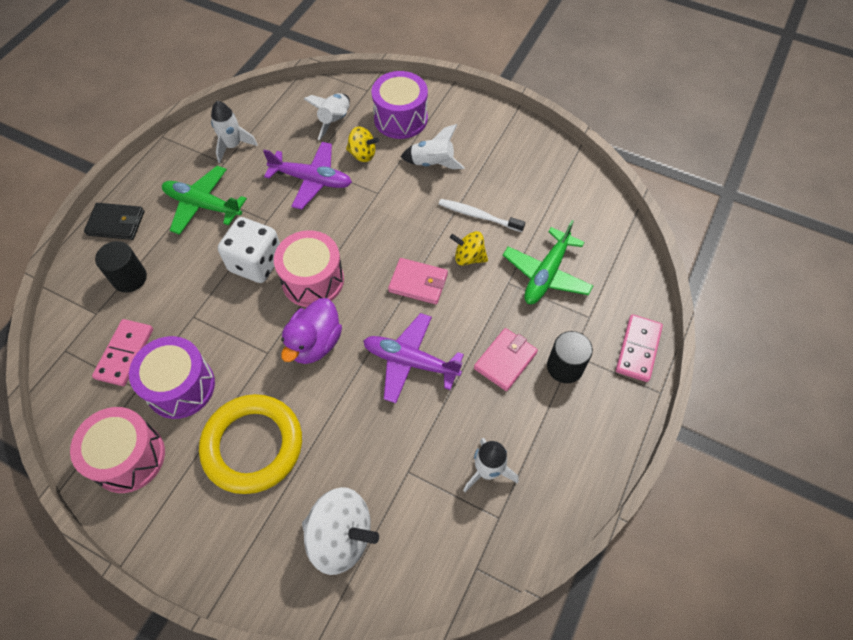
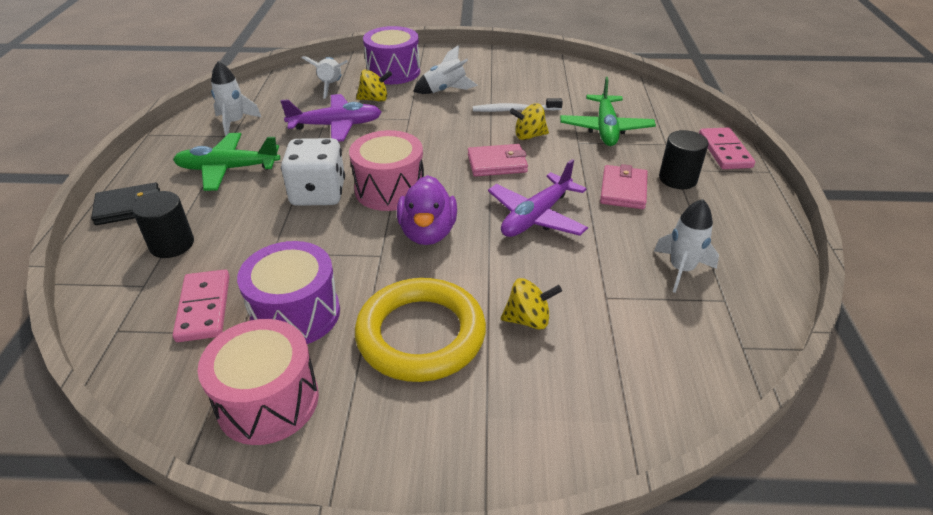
camera: 25 degrees left, 20 degrees down
(335, 467) = (528, 320): none -> yellow spinning top
(341, 537) = (584, 376): white spinning top -> none
(410, 361) = (536, 217): purple plane -> purple plane turned 45 degrees counterclockwise

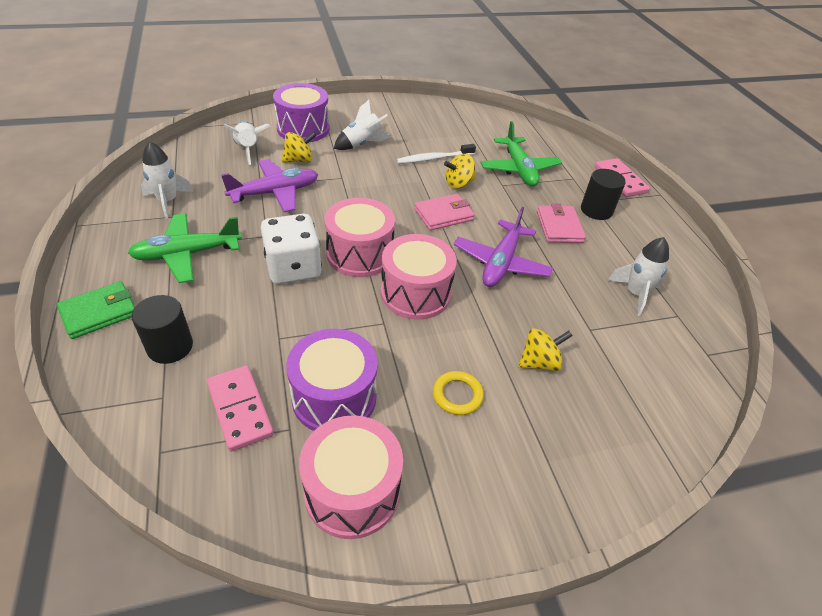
camera: 20 degrees left, 5 degrees up
(128, 207) = (99, 312): black wallet -> green wallet
(421, 335) = (457, 395): yellow ring -> yellow ring, size x0.43
(428, 233) = (415, 293): purple duck -> pink drum

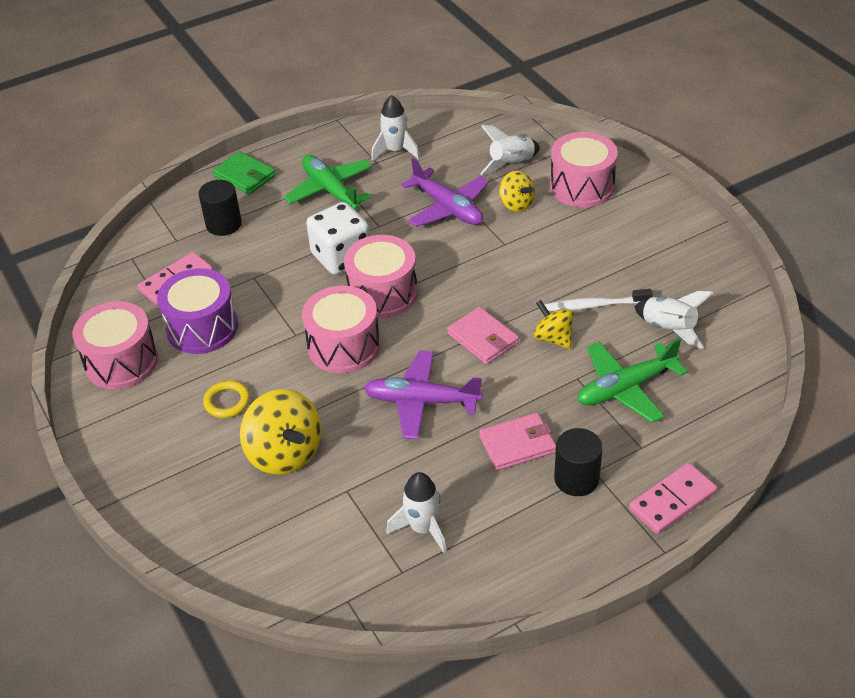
camera: 80 degrees right, 0 degrees up
(303, 129) = (582, 186): purple drum -> pink drum
(362, 144) = (583, 239): white rocket -> white rocket (669, 328)
(434, 158) = (594, 305): white toothbrush -> white toothbrush turned 60 degrees counterclockwise
(539, 362) = (285, 453): yellow spinning top -> yellow spinning top, size x1.71

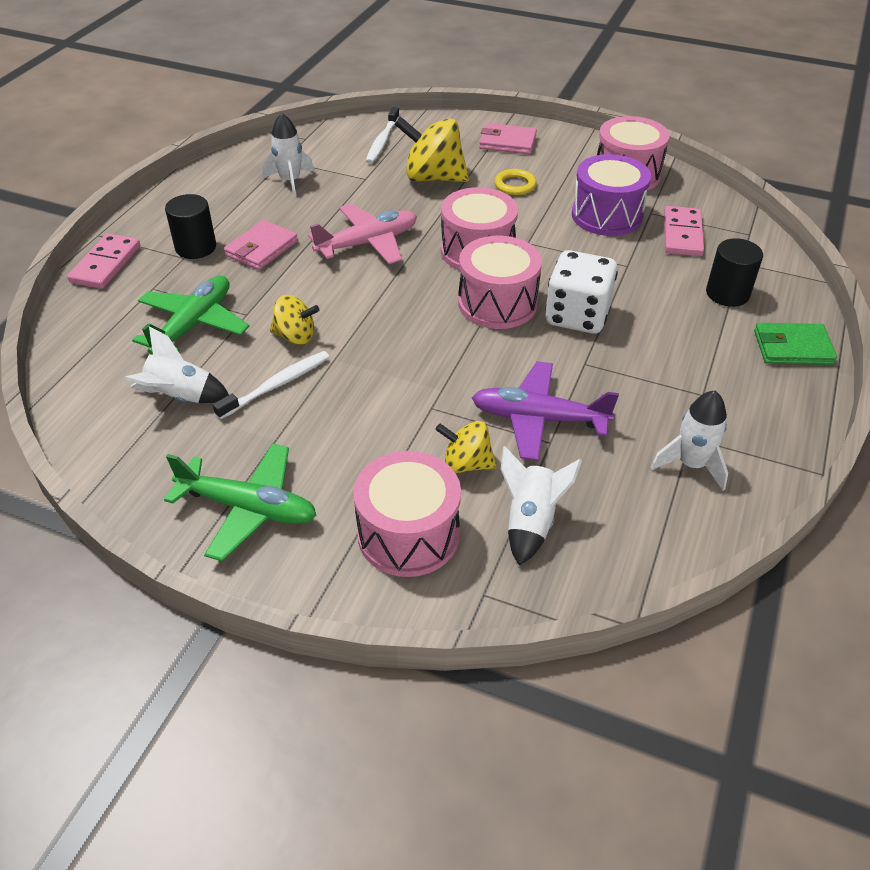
camera: 140 degrees right, 0 degrees up
(274, 542) = (382, 141): none -> white toothbrush
(330, 190) = (687, 376): green plane -> green plane (248, 508)
(421, 401) = (368, 243): purple plane -> pink plane
(483, 338) = (362, 307): pink wallet -> pink wallet (507, 142)

